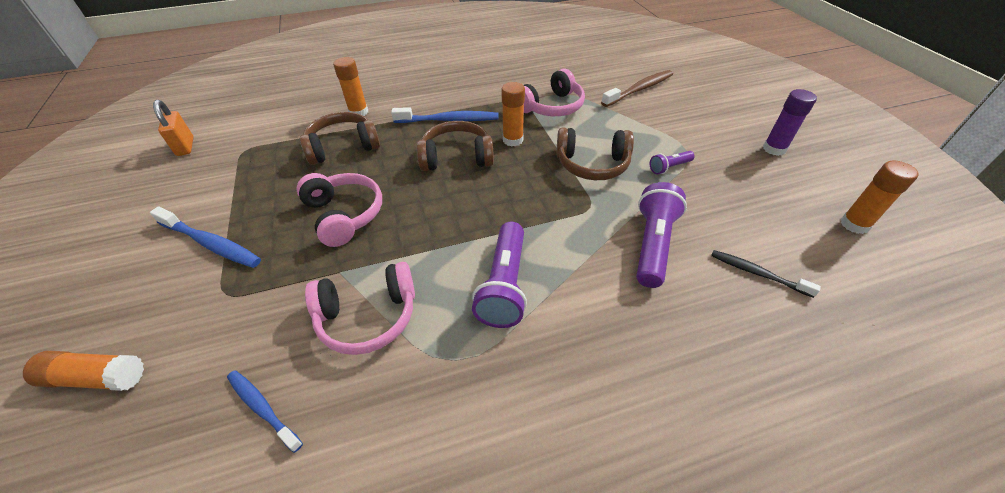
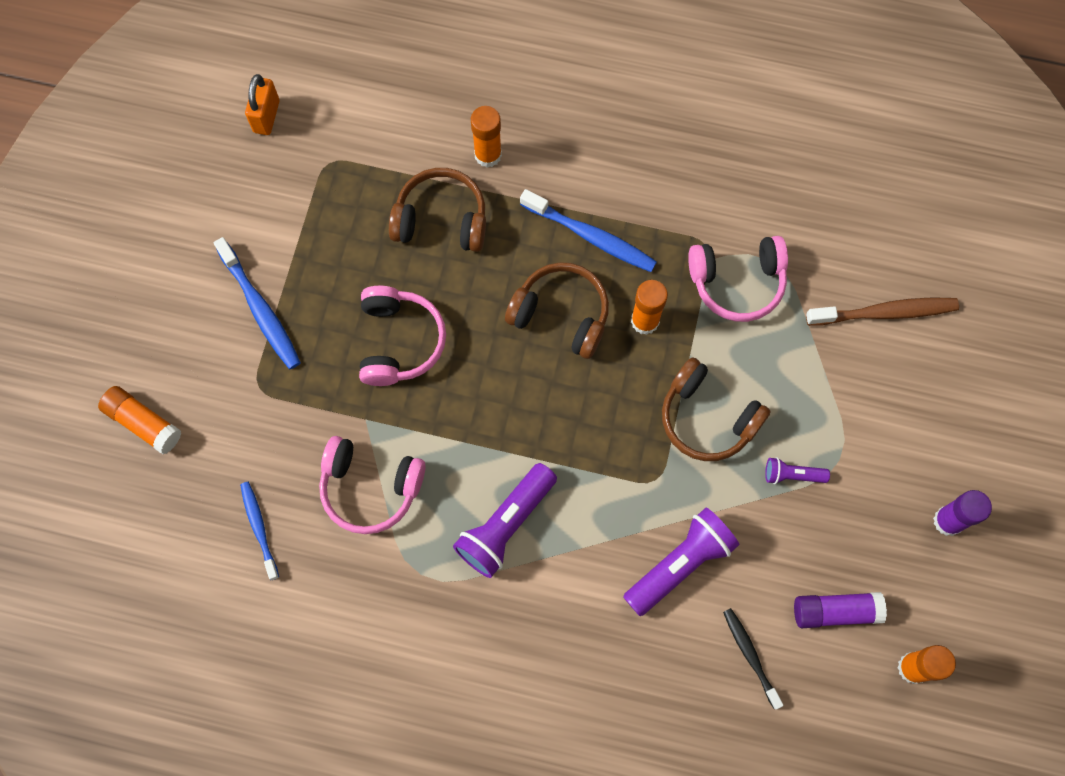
camera: 30 degrees right, 25 degrees up
(774, 219) = (835, 611): none -> purple glue stick

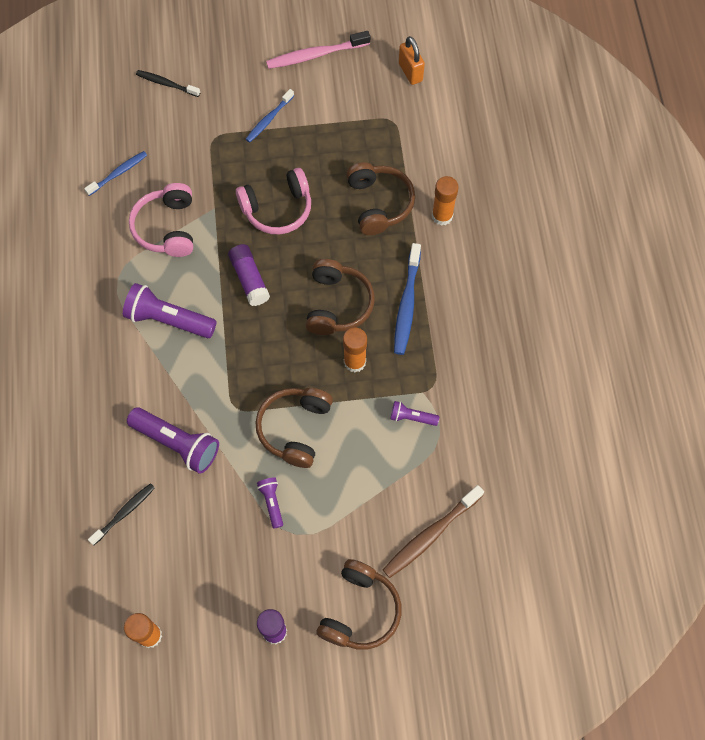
camera: 70 degrees right, 5 degrees down
(143, 423) = (166, 84): orange glue stick -> black toothbrush
(187, 219) = (315, 55): none -> pink toothbrush
(260, 309) = (269, 119): blue toothbrush -> blue toothbrush, size x0.64
(266, 116) = (410, 72): orange padlock -> orange padlock turned 75 degrees clockwise
(737, 282) = (411, 417): pink headphones -> purple flashlight
(835, 611) = (176, 565): purple glue stick -> purple glue stick (249, 279)
(884, 312) = (430, 535): brown toothbrush -> brown toothbrush turned 75 degrees clockwise
(950, 419) = (360, 610): none -> brown headphones

